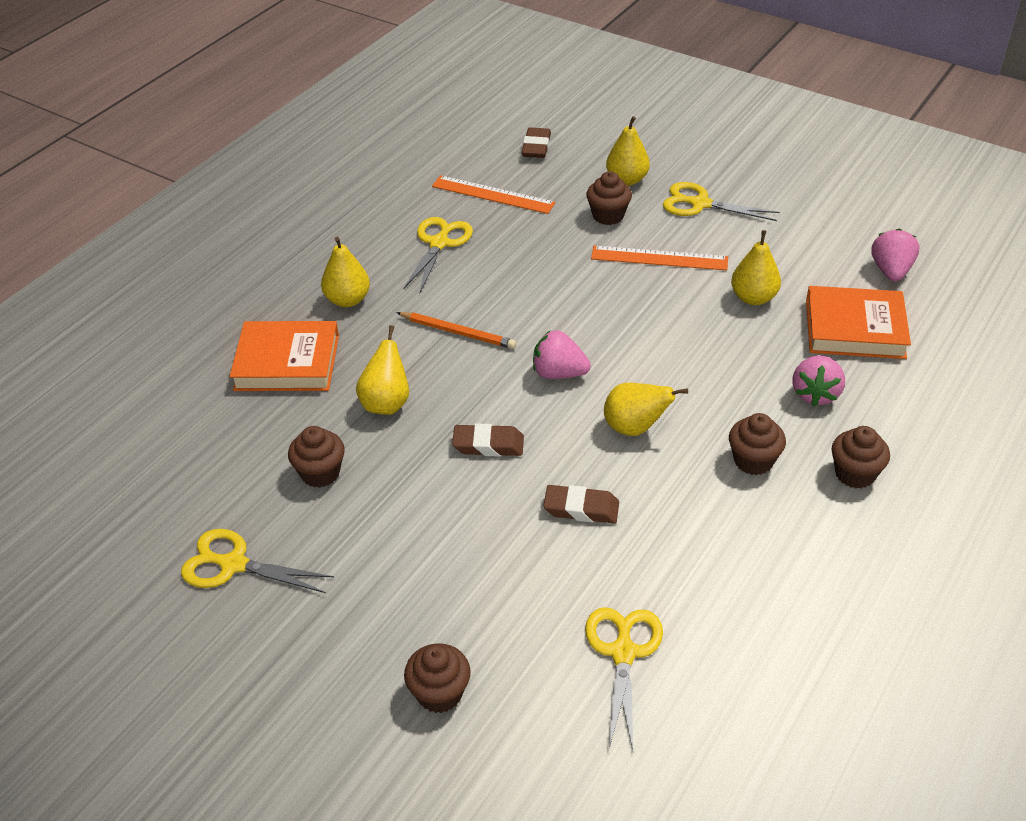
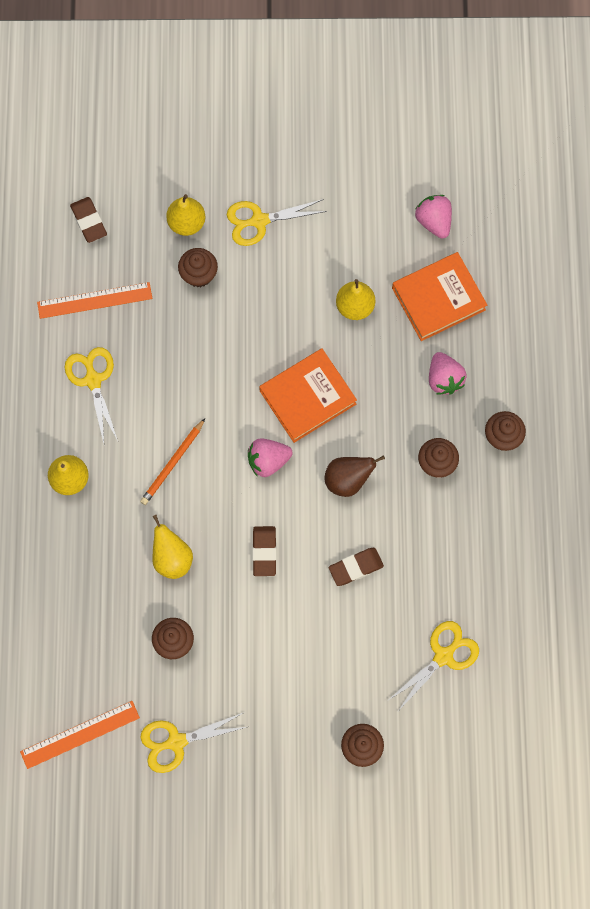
camera: 35 degrees left, 30 degrees up
(287, 362) = (75, 564): orange book -> orange book (307, 397)
(458, 332) = (173, 463): orange pencil -> orange pencil turned 135 degrees clockwise
(488, 445) = (264, 552): brown eraser -> brown eraser turned 60 degrees counterclockwise
(623, 652) = (443, 656): yellow scissors -> yellow scissors turned 75 degrees clockwise
(635, 428) = (348, 480): yellow pear -> brown pear
(659, 258) = (265, 302): orange ruler -> orange ruler (80, 734)

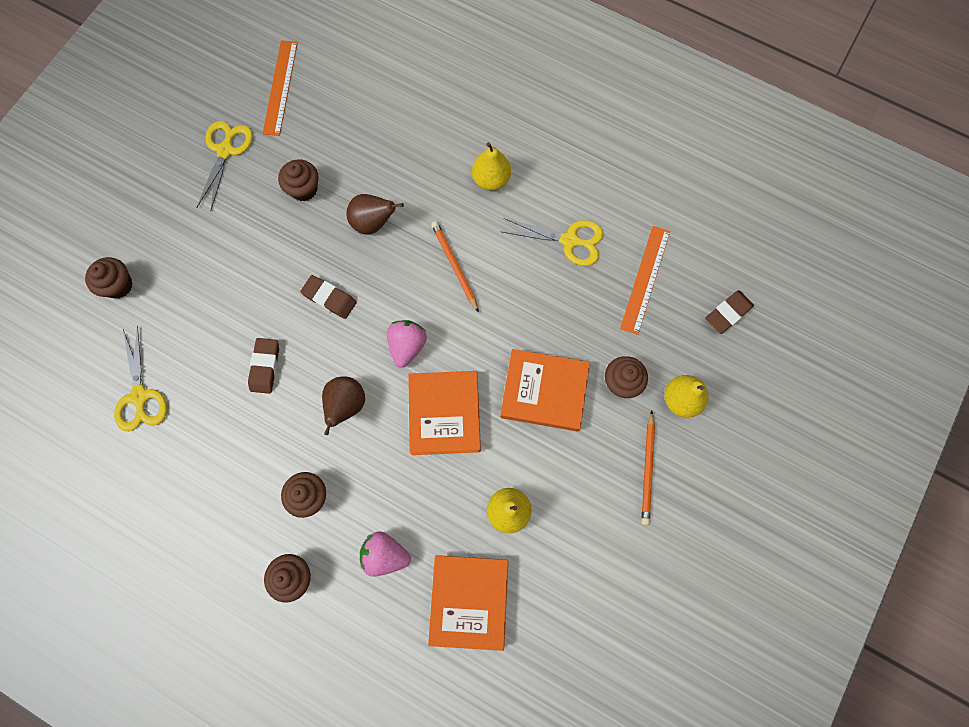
camera: 120 degrees right, 0 degrees up
(89, 221) = (728, 313): brown eraser -> brown eraser turned 45 degrees counterclockwise
(172, 558) = (373, 223): yellow pear -> brown pear
(242, 330) = (544, 392): none -> orange book
(259, 221) = (648, 469): yellow scissors -> orange pencil
(434, 221) = (554, 649): pink strawberry -> none

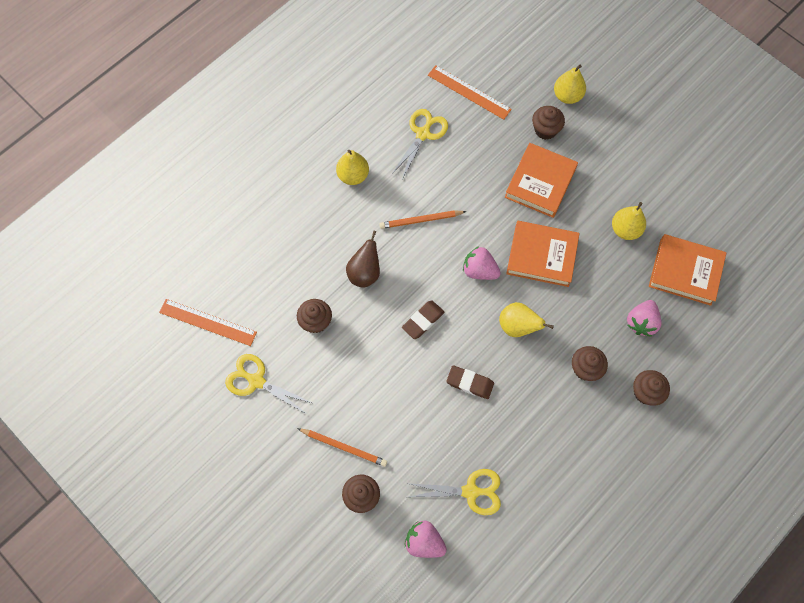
camera: 75 degrees left, 5 degrees down
(78, 360) = (424, 542): none -> pink strawberry
(346, 405) = (518, 326): brown pear -> yellow pear
(648, 469) = (613, 131): orange pencil -> orange pencil (344, 447)
(728, 313) = (510, 48): brown eraser -> none

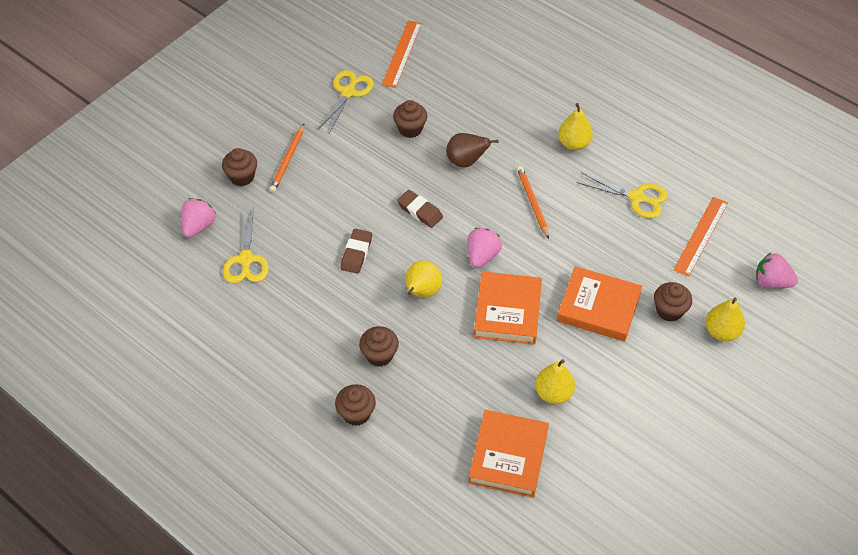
camera: 85 degrees right, 15 degrees down
(641, 322) = (439, 409): pink strawberry -> pink strawberry (771, 282)

